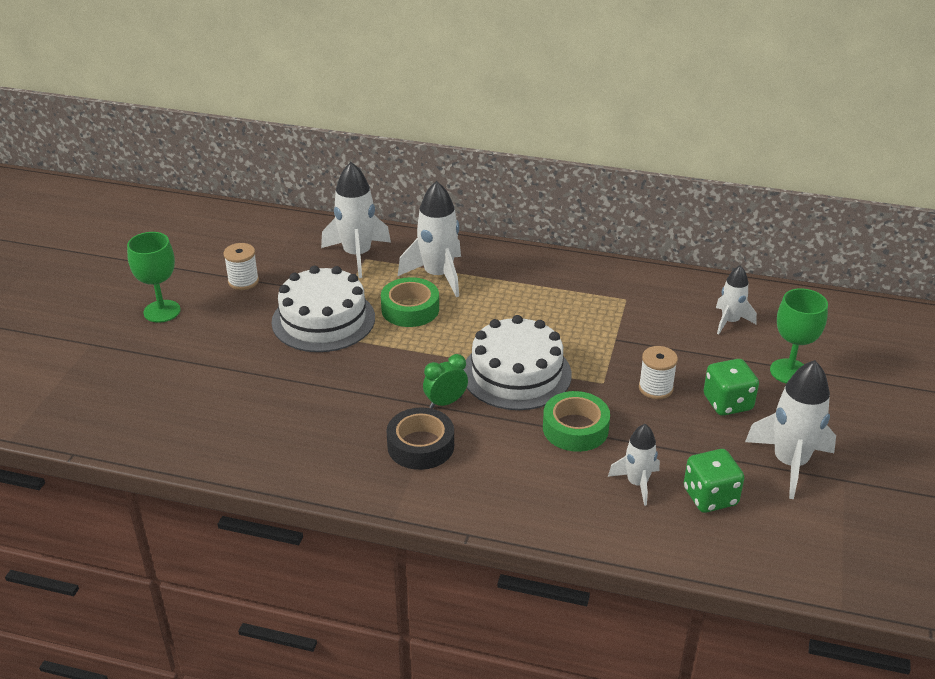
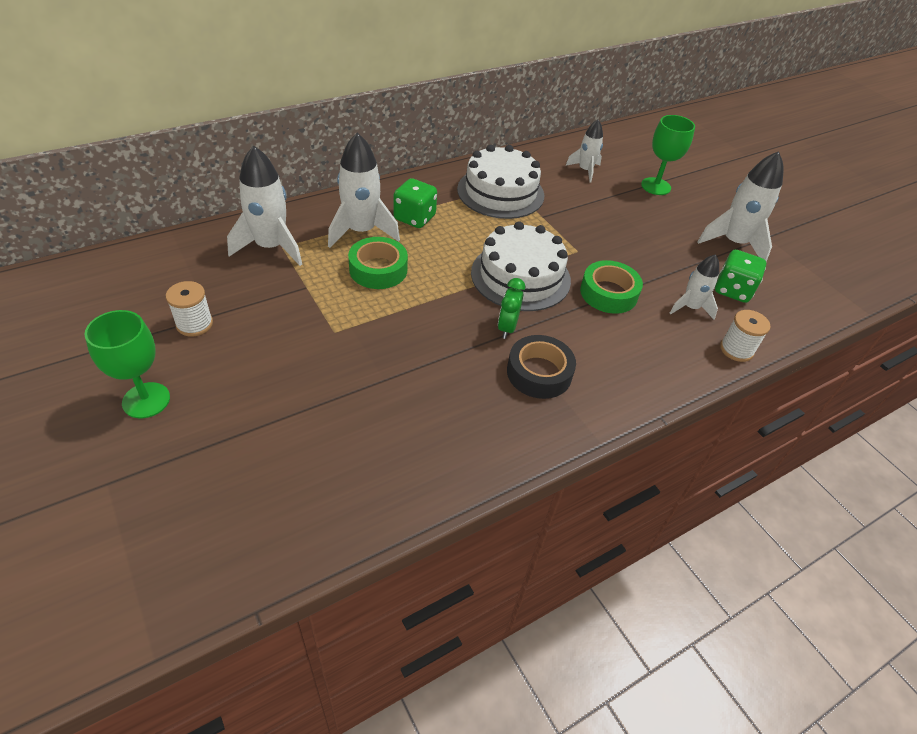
camera: 50 degrees left, 10 degrees up
(323, 320) = (320, 317): white cake -> white cake (500, 192)
(655, 388) = (610, 237): white spool -> white spool (736, 350)
(727, 403) = (656, 224): green dice -> green dice (414, 218)

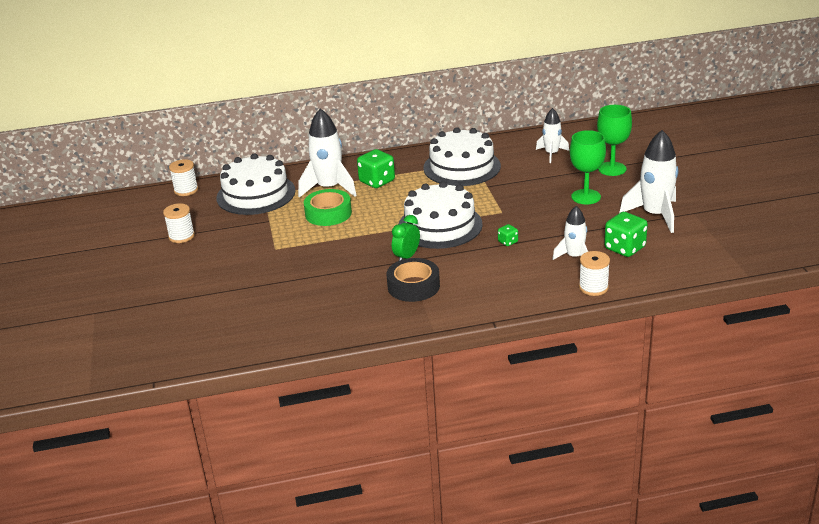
camera: 25 degrees right, 15 degrees down
(146, 400) = (133, 274): green goblet -> green goblet (586, 197)
(171, 247) = (186, 190): none -> white spool
(271, 247) = (256, 194): white rocket -> white cake
(608, 293) = (508, 242): green tape -> green dice

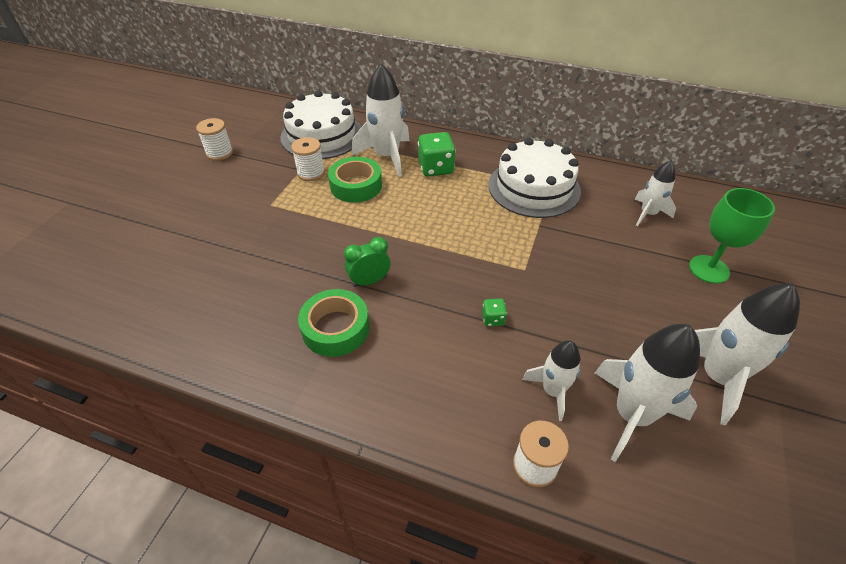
camera: 30 degrees right, 15 degrees up
(186, 190) = (277, 107): white spool -> white spool (311, 173)
(413, 286) = (335, 328): black tape -> green tape
(440, 225) = (442, 255): white cake -> none
(586, 197) = (643, 297): green goblet -> none
(624, 248) = (632, 415): green dice -> white rocket

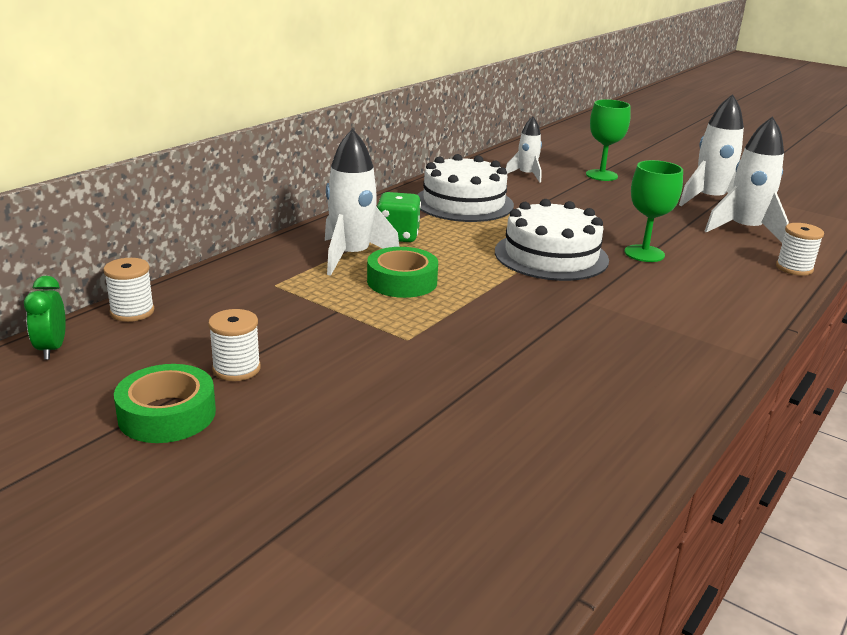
camera: 75 degrees left, 20 degrees down
(311, 173) = (352, 305): white spool -> white spool (132, 312)
(322, 135) = (262, 287): white cake -> white cake (551, 256)
(335, 328) = (647, 323): green tape -> green tape (167, 414)
(369, 281) = (580, 297): green clock -> green clock (52, 349)
(493, 319) = (644, 253): green dice -> green goblet
(552, 391) = (724, 249): white rocket -> none

